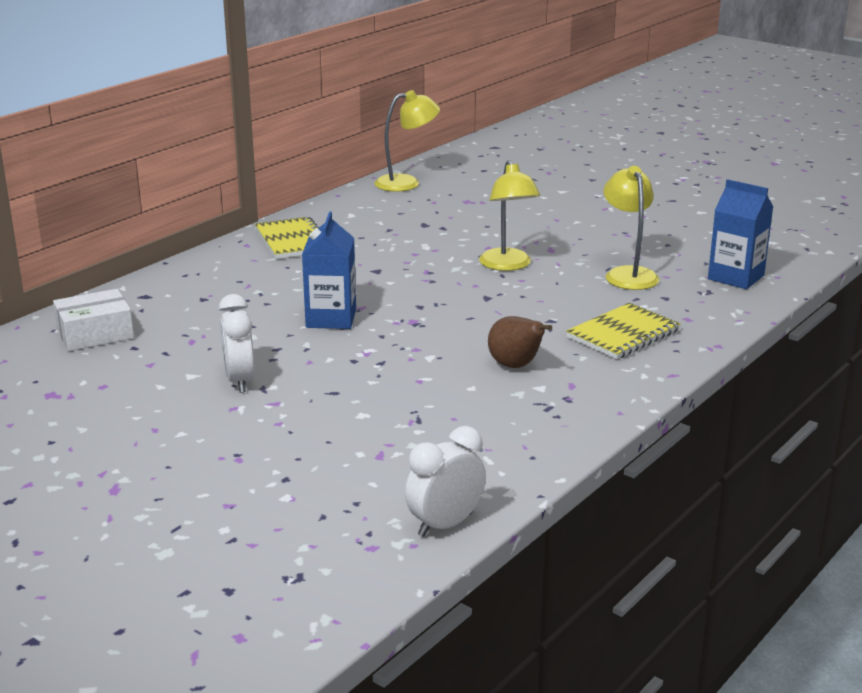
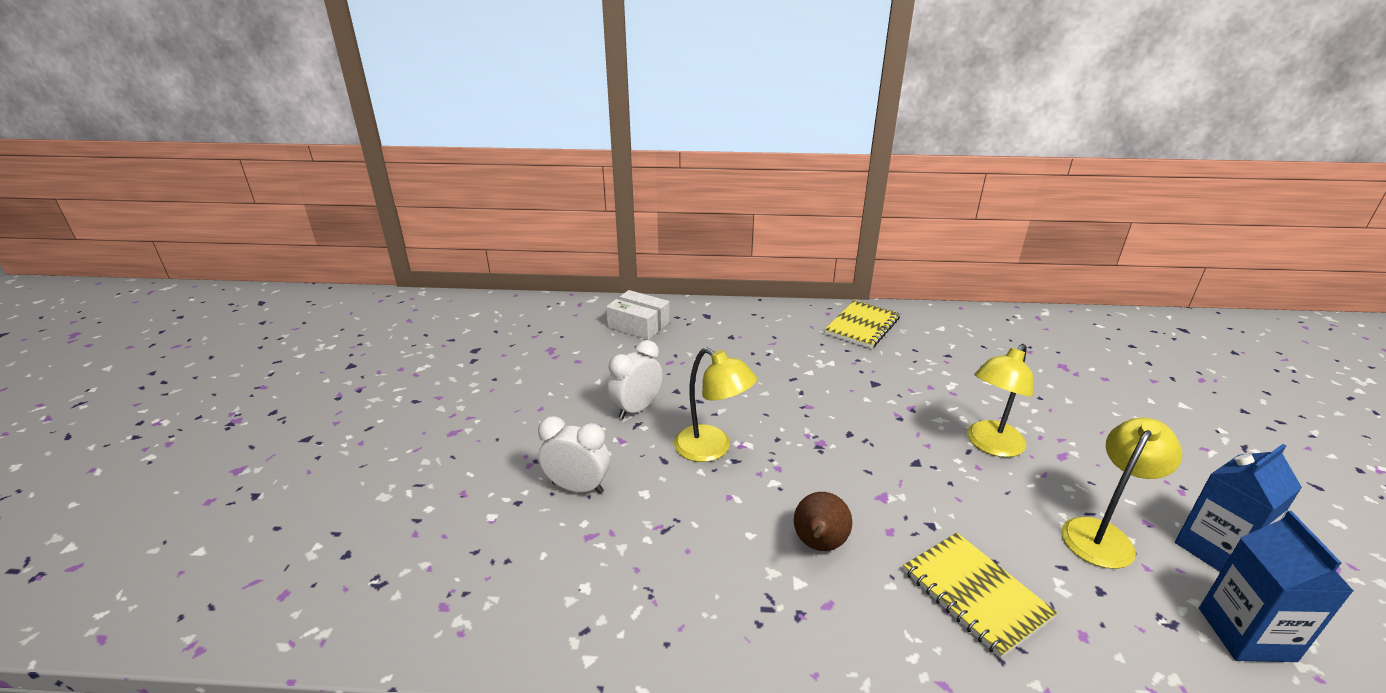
camera: 55 degrees right, 5 degrees up
(331, 318) = (772, 401): blue carton -> blue carton (1215, 549)
(406, 183) = (1036, 324): yellow lamp -> yellow lamp (712, 449)
(445, 525) = (504, 638): white clock -> white clock (577, 488)
(623, 334) = (975, 594): yellow notebook -> yellow notebook turned 45 degrees clockwise

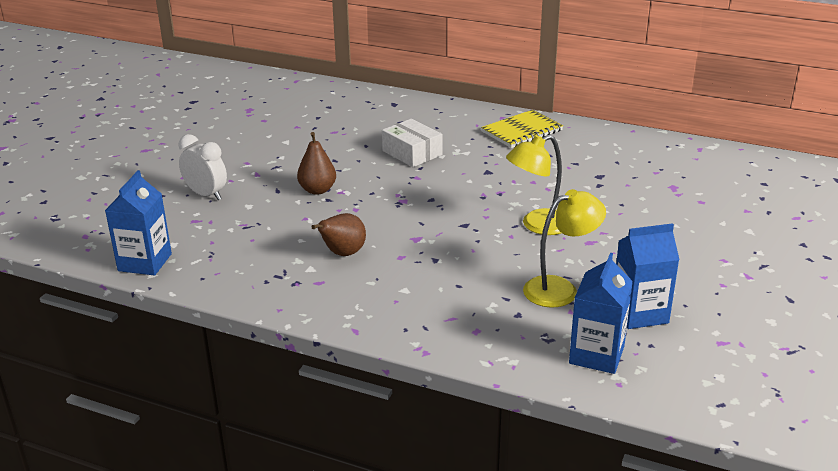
camera: 20 degrees right, 0 degrees up
(564, 636) = (145, 262): none -> blue carton
(636, 409) = (283, 157): white clock -> none
(638, 325) = (331, 102): white box -> white box (412, 153)
(712, 449) = (317, 190): yellow lamp -> brown pear
(975, 594) = (424, 298): yellow notebook -> none

